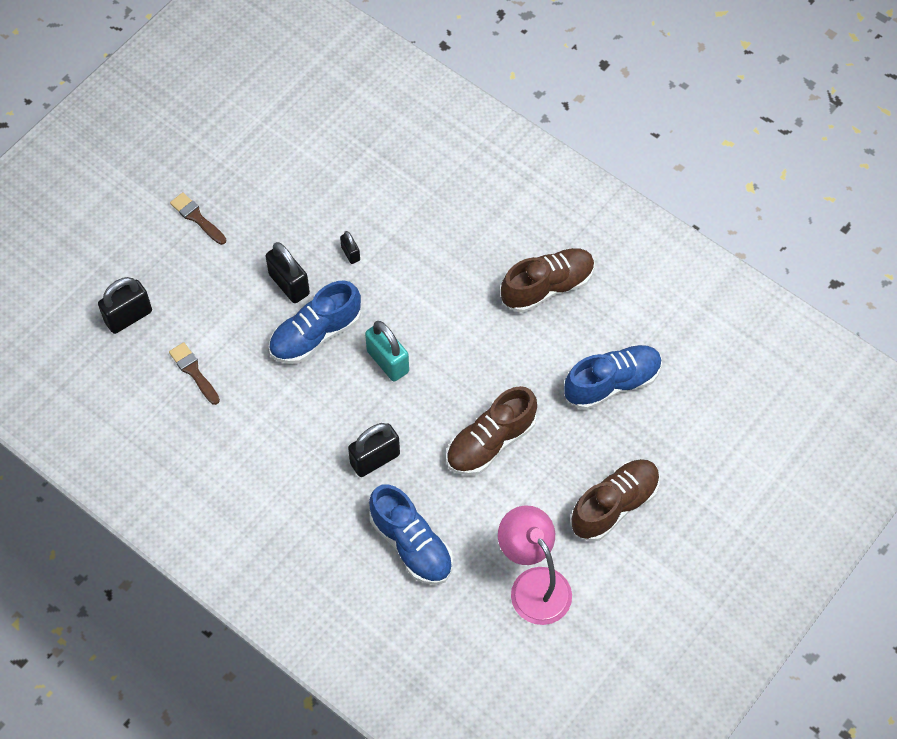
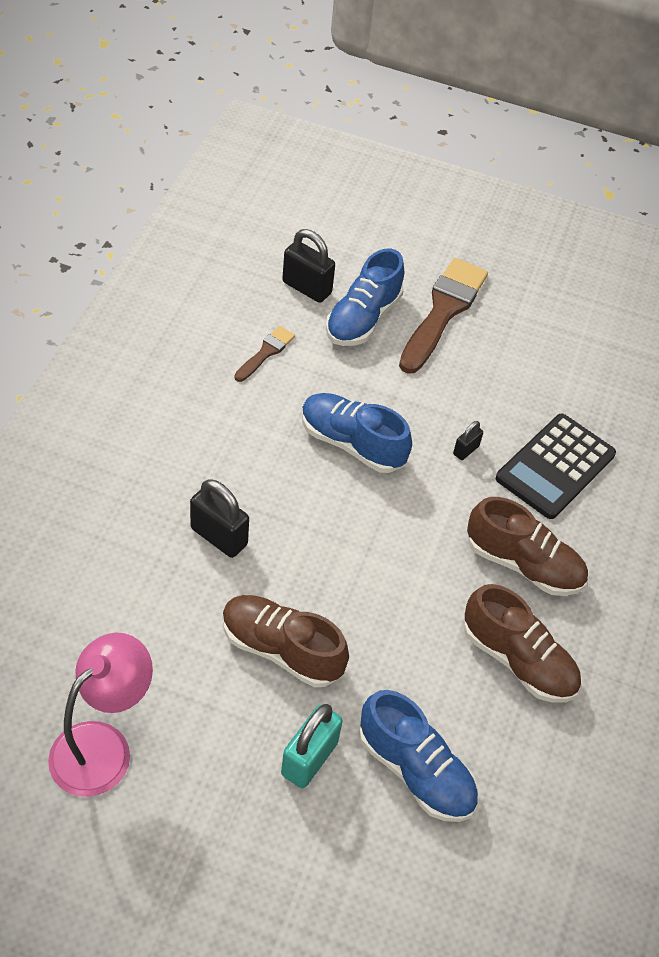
camera: 65 degrees right, 10 degrees down
(197, 217) = (443, 311): brown brush -> brown brush, size x2.04
(289, 284) = (402, 405): black padlock -> none
(387, 196) = (555, 466): none -> black calculator
(388, 361) = (346, 518): turquoise padlock -> turquoise padlock (309, 758)
(411, 544) = (121, 599): blue shoe -> blue shoe (363, 319)
(614, 505) = (241, 817): brown shoe -> brown shoe (523, 564)

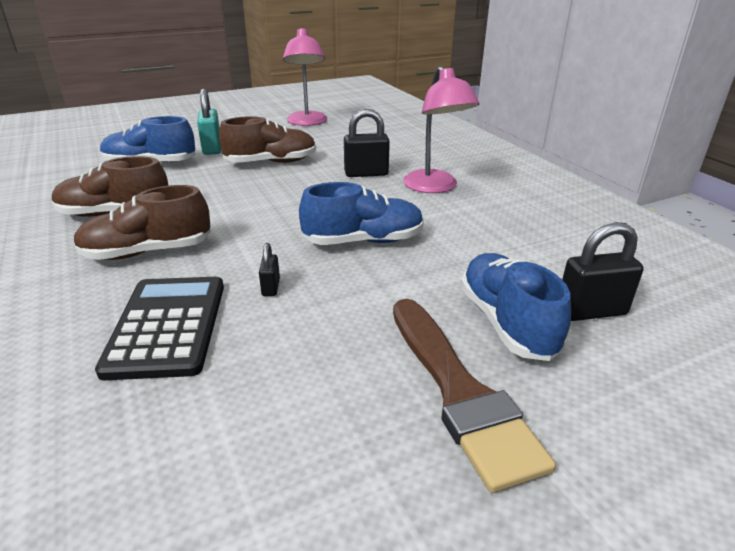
camera: 140 degrees right, 20 degrees down
(195, 460) = (435, 187): none -> pink lamp
(266, 353) = (512, 249): brown brush -> none

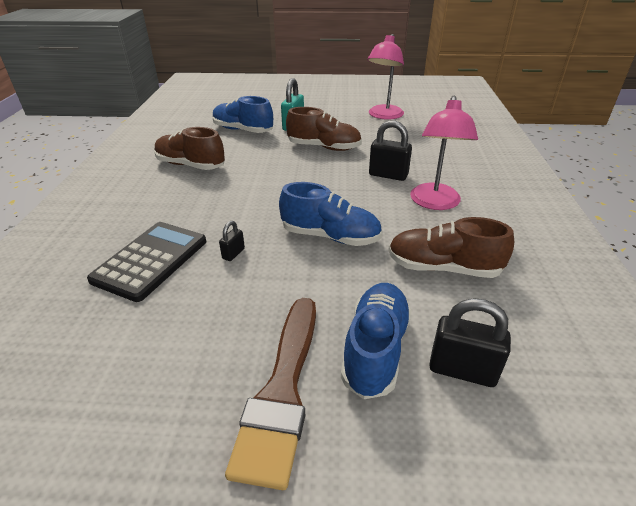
camera: 30 degrees right, 5 degrees up
(148, 252) = (185, 201): brown shoe -> brown shoe (443, 268)

